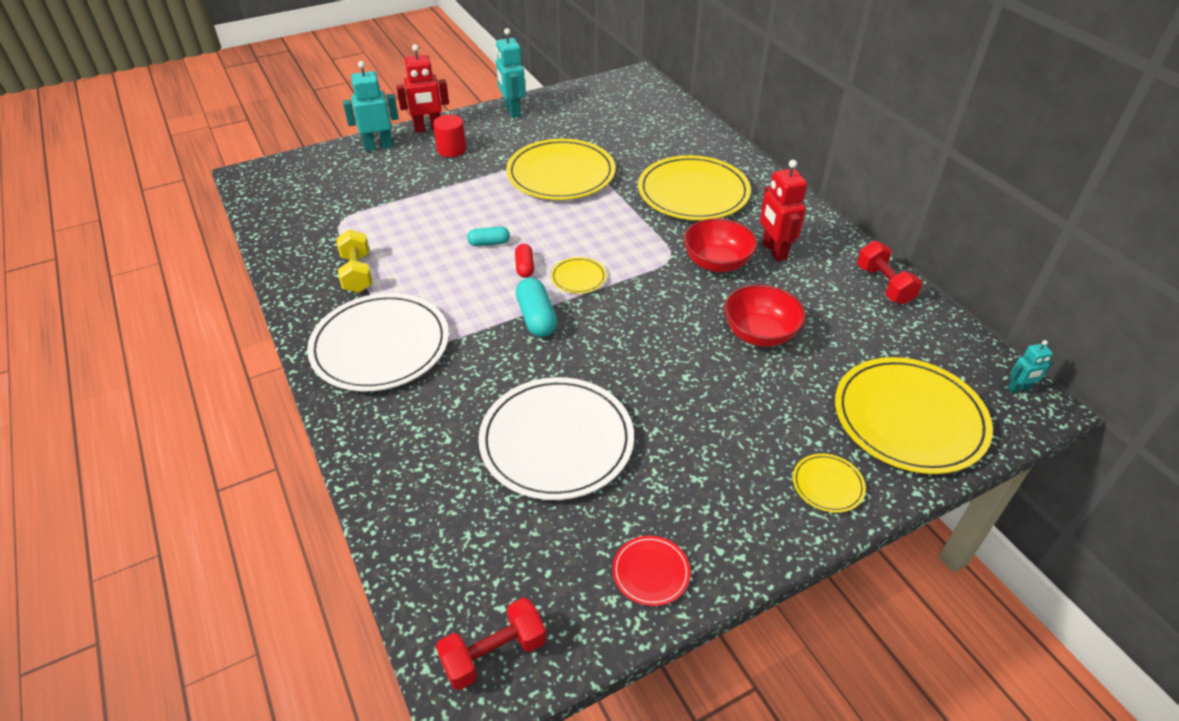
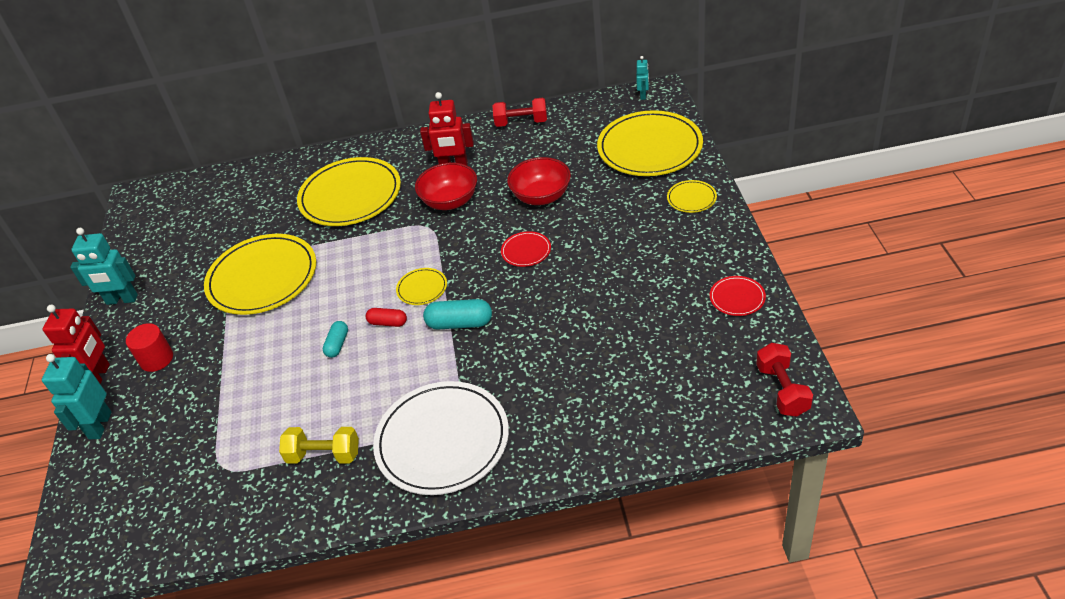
camera: 65 degrees left, 0 degrees up
(556, 441) = (604, 330): white plate -> none
(662, 342) = (526, 251): none -> red plate

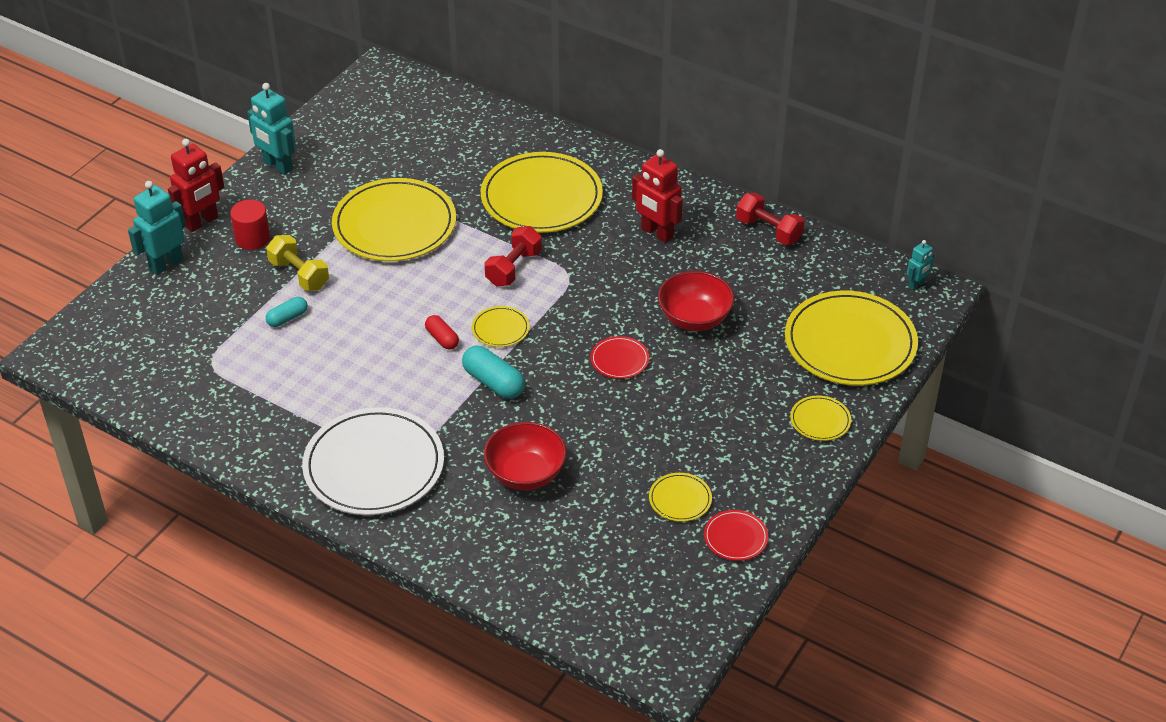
camera: 35 degrees right, 0 degrees up
(324, 455) = (284, 409): yellow dumbbell -> yellow dumbbell (299, 274)
(337, 344) = (386, 328): turquoise capsule -> turquoise capsule (287, 318)
(450, 201) = (614, 265): red bowl -> red bowl (525, 474)
(674, 302) = (680, 499): none -> yellow plate
(782, 390) = (667, 638): red dumbbell -> red dumbbell (514, 268)

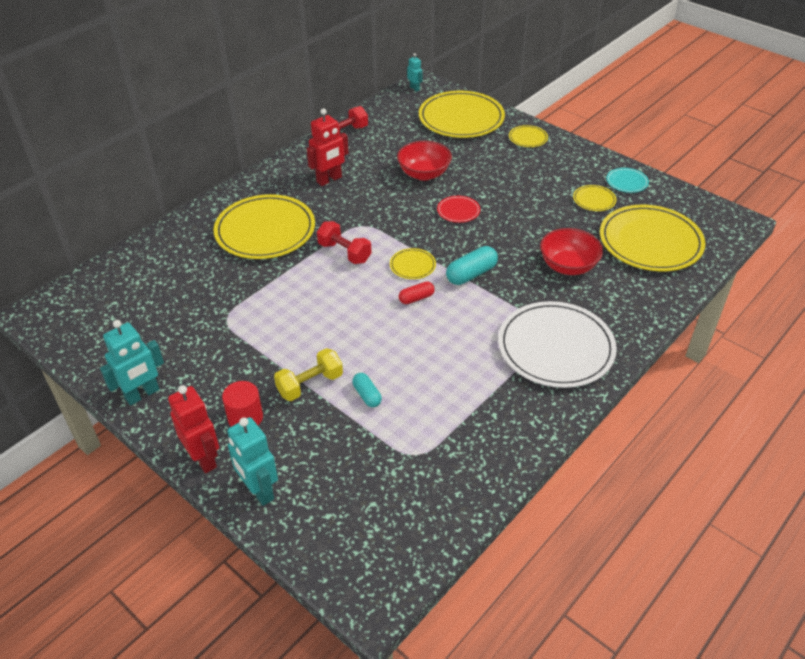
camera: 80 degrees left, 0 degrees up
(394, 224) = (265, 317): yellow plate -> yellow plate (650, 242)
(735, 537) = (627, 182): red plate -> turquoise plate

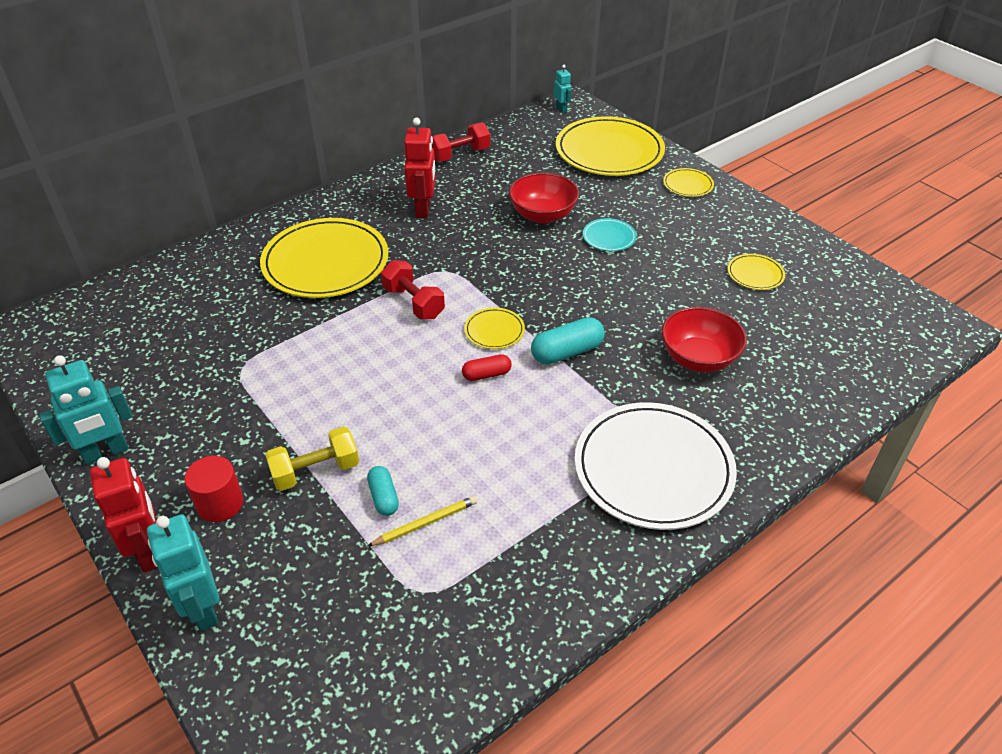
camera: 10 degrees right, 0 degrees up
(329, 180) = (423, 209): red robot -> red robot turned 60 degrees counterclockwise
(403, 408) = (425, 523): none -> yellow pencil
(458, 211) = (573, 267): red plate -> none
(627, 182) = (805, 256): turquoise plate -> turquoise plate (609, 237)
(650, 242) = (819, 339): yellow plate -> none

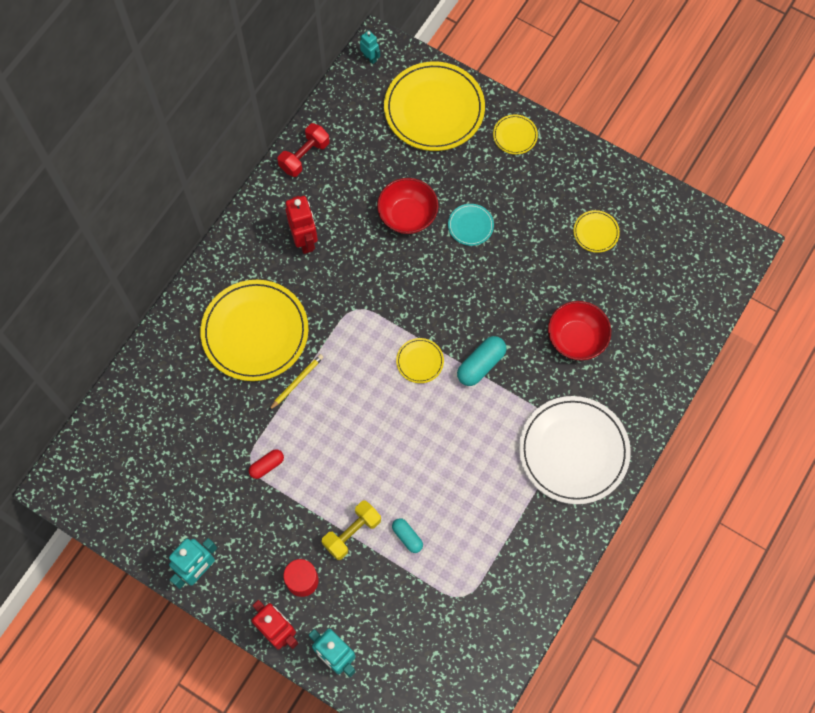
camera: 20 degrees left, 25 degrees up
(414, 302) = (346, 353): red dumbbell -> none
(425, 523) = (443, 547): yellow pencil -> yellow pencil (297, 382)
(486, 374) = (431, 407): red capsule -> red capsule (267, 466)

